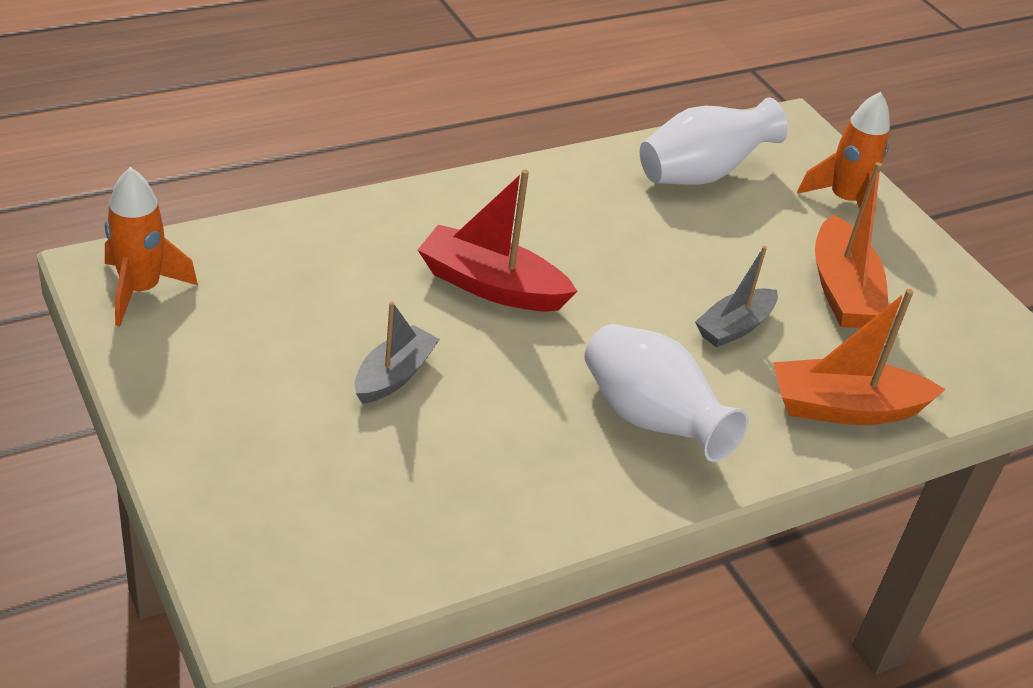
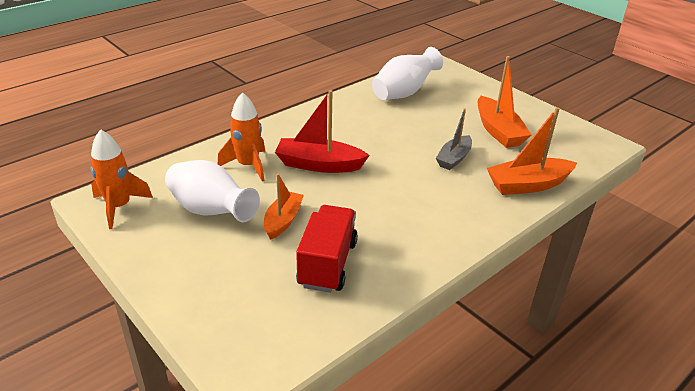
camera: 10 degrees left, 5 degrees down
(394, 375) = (283, 220): grey boat -> orange boat
(439, 467) = (327, 263): none -> red truck
(650, 420) = (432, 213): white vase -> white vase (211, 211)
(844, 201) = (478, 92): orange rocket -> orange rocket (248, 166)

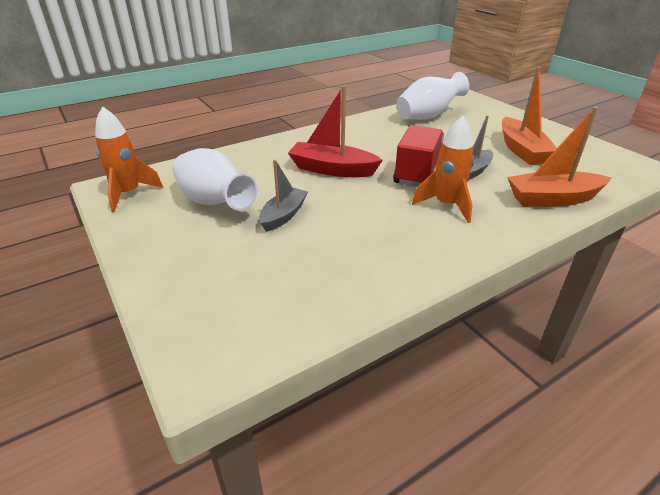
camera: 10 degrees right, 0 degrees up
(248, 166) = (262, 167): orange rocket -> orange rocket (446, 205)
(283, 220) = (283, 215): orange boat -> grey boat
(327, 263) = (320, 259): red truck -> red truck (418, 173)

